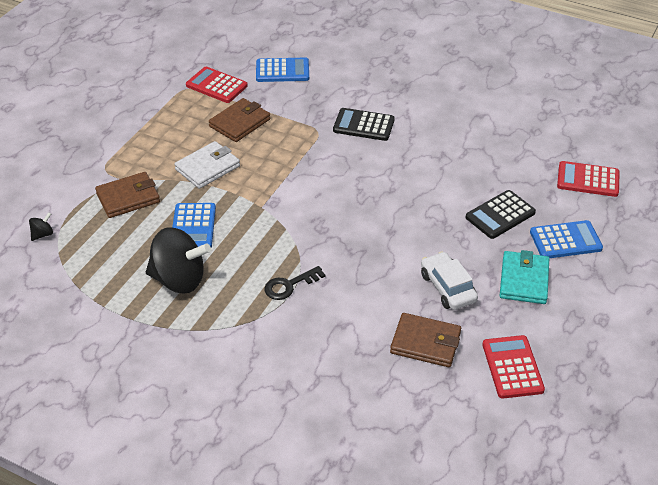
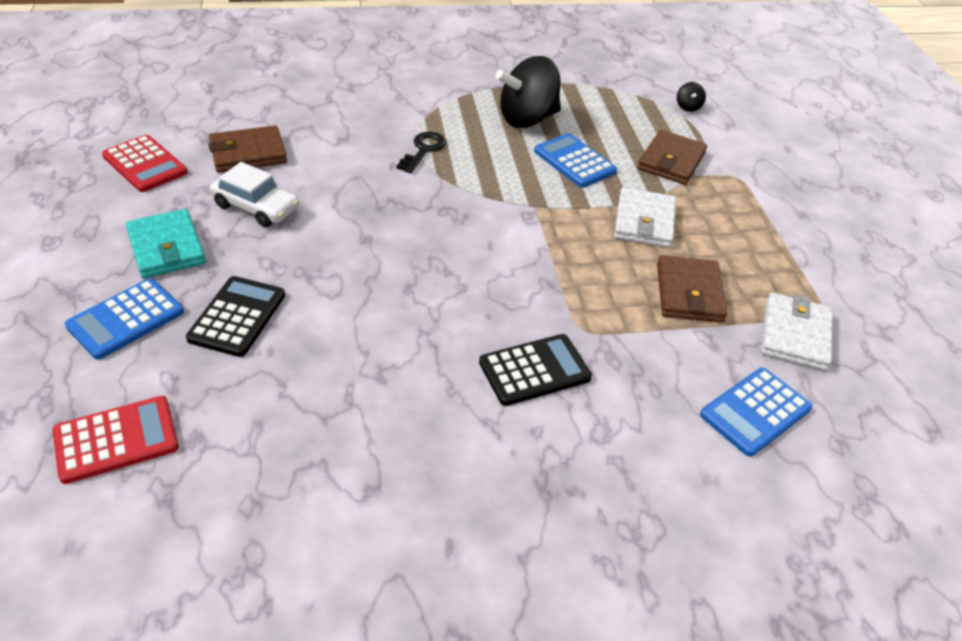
camera: 140 degrees right, 0 degrees up
(216, 85) = (795, 335): red calculator -> white wallet

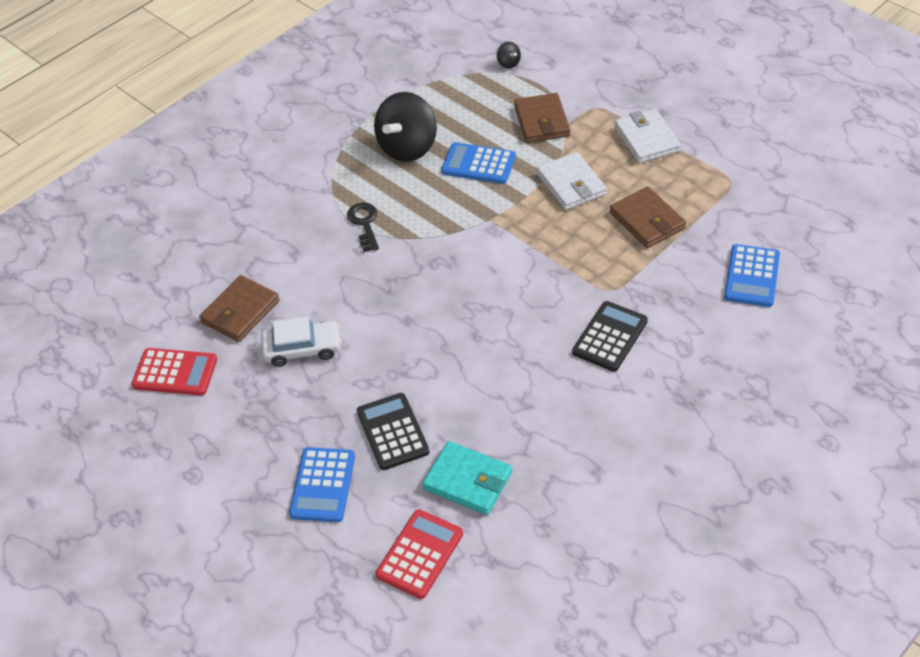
camera: 30 degrees left, 5 degrees up
(166, 248) = (281, 421): turquoise wallet -> turquoise wallet (467, 481)
(795, 335) = (731, 209): white wallet -> white wallet (647, 139)

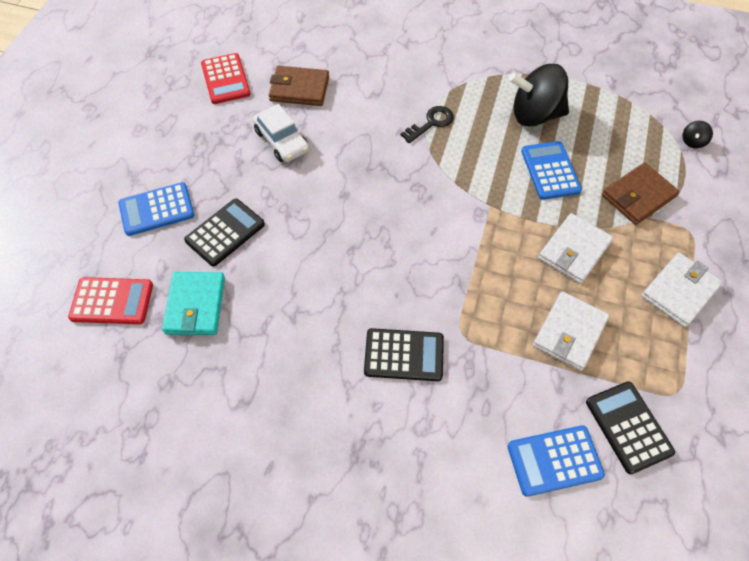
camera: 60 degrees right, 10 degrees up
(647, 221) = (569, 332): brown wallet -> white wallet
(745, 221) = (628, 427): none -> black calculator

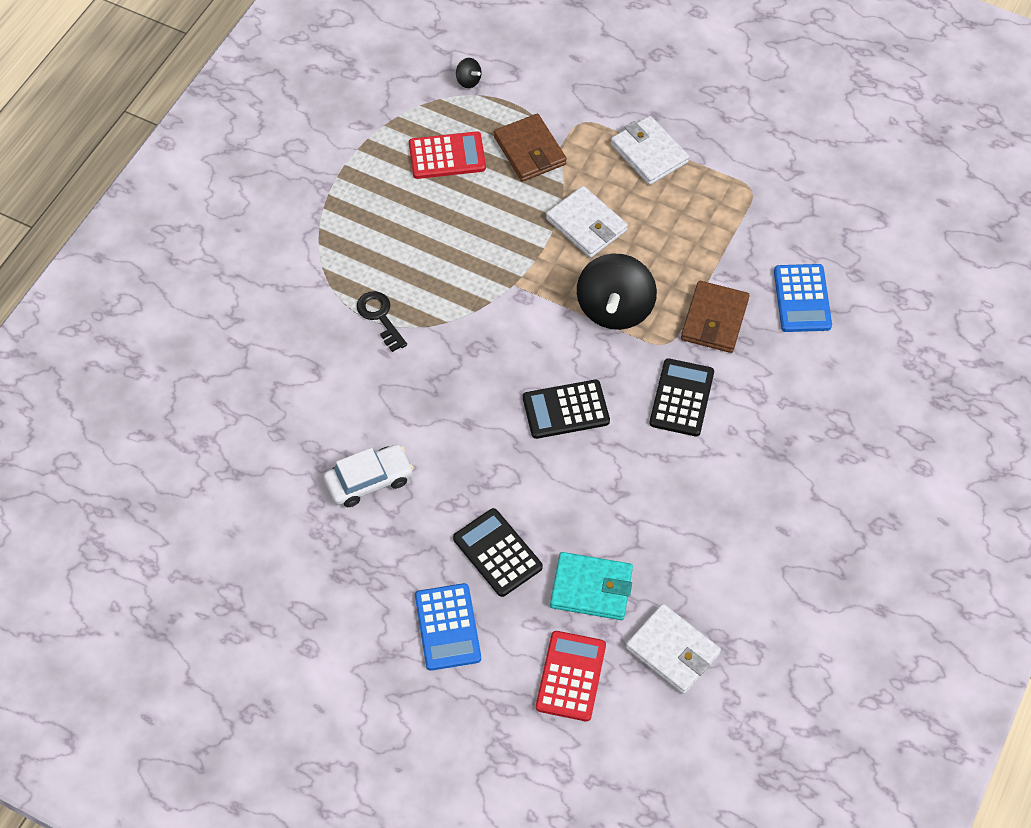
camera: 80 degrees left, 0 degrees up
(225, 79) = (241, 538): red calculator -> red calculator (447, 156)
(299, 89) = (284, 451): brown wallet -> brown wallet (714, 319)
(535, 115) = (393, 212): black spinning top -> black spinning top (615, 309)
(550, 171) = (478, 218): blue calculator -> none
(569, 332) = (678, 254): white wallet -> white wallet (672, 651)
(628, 427) = (778, 235): black calculator -> black calculator (566, 410)

